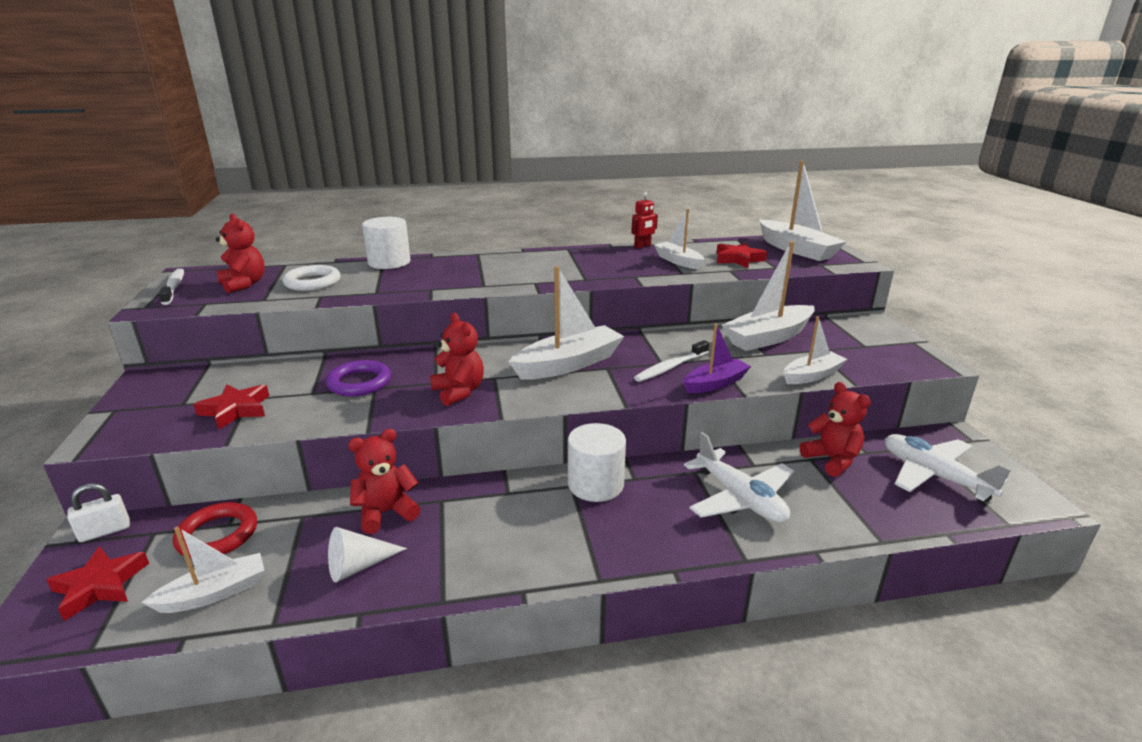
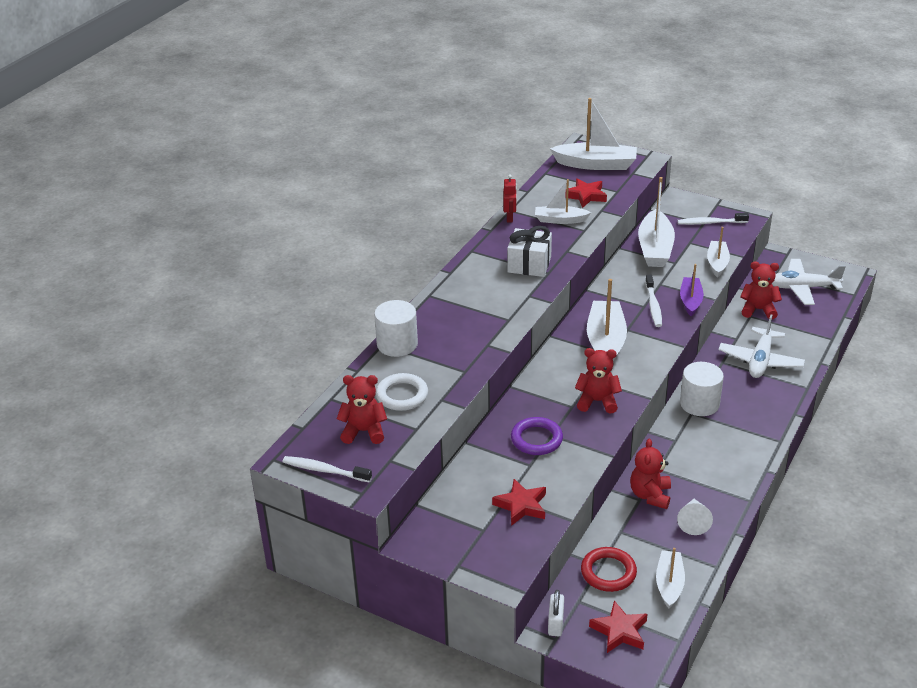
camera: 50 degrees left, 10 degrees up
(584, 270) = (529, 264): none -> white gift
(740, 498) = (760, 361): white plane -> white plane turned 105 degrees clockwise
(873, 349) = (710, 223): none -> white toothbrush

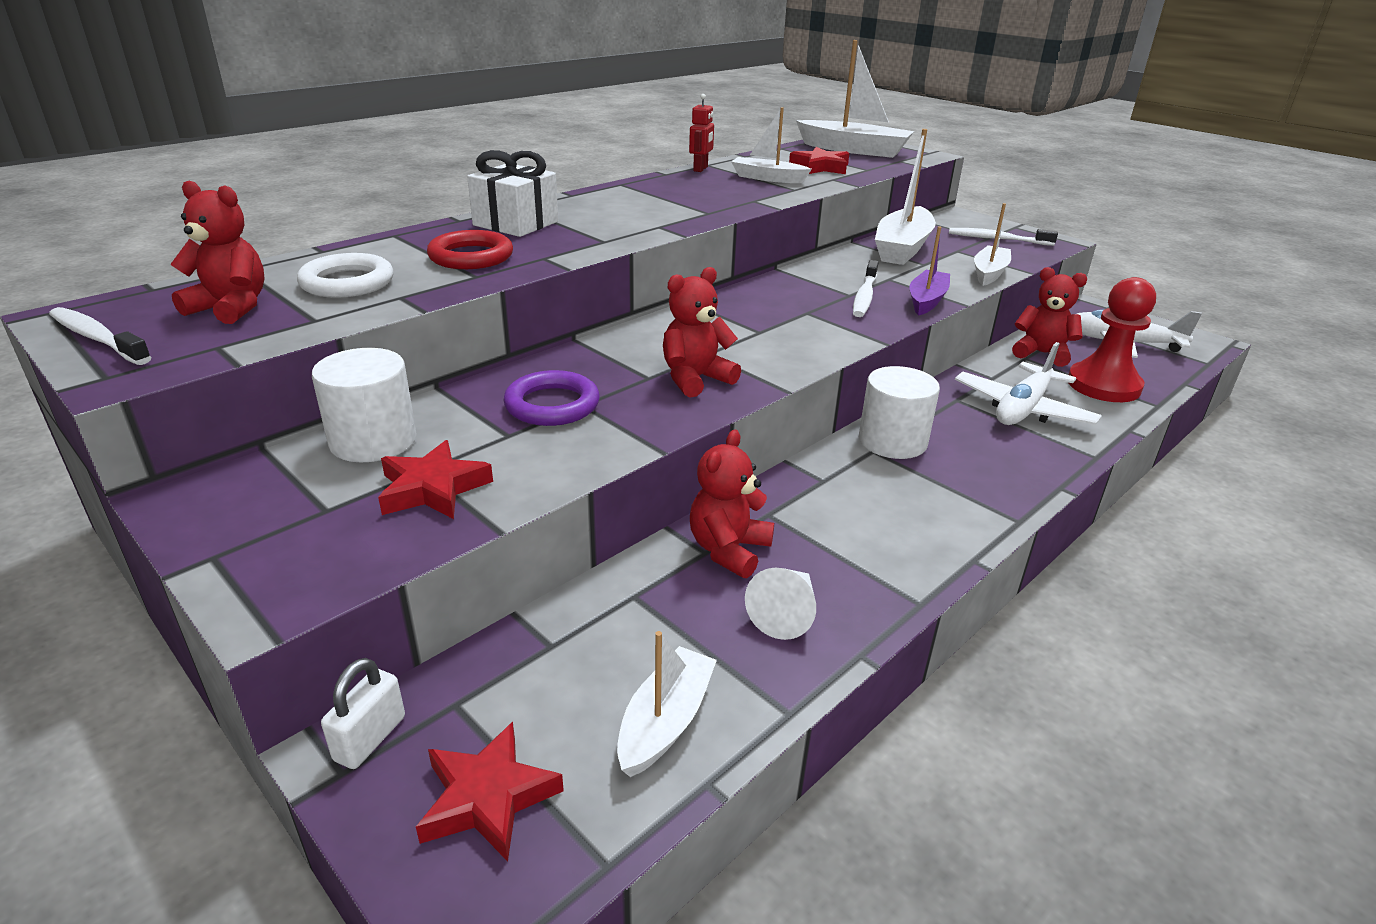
camera: 15 degrees right, 5 degrees down
(397, 344) = (414, 237): white cylinder -> white cylinder (373, 440)
(529, 264) = (687, 203): white gift -> white gift (516, 223)
(597, 401) = (695, 379): red teddy bear -> red teddy bear turned 60 degrees counterclockwise
(605, 342) = (763, 318): white boat -> none
(608, 572) = (557, 663): red ring -> red ring (471, 257)
(799, 329) = (1103, 385): none -> red pawn

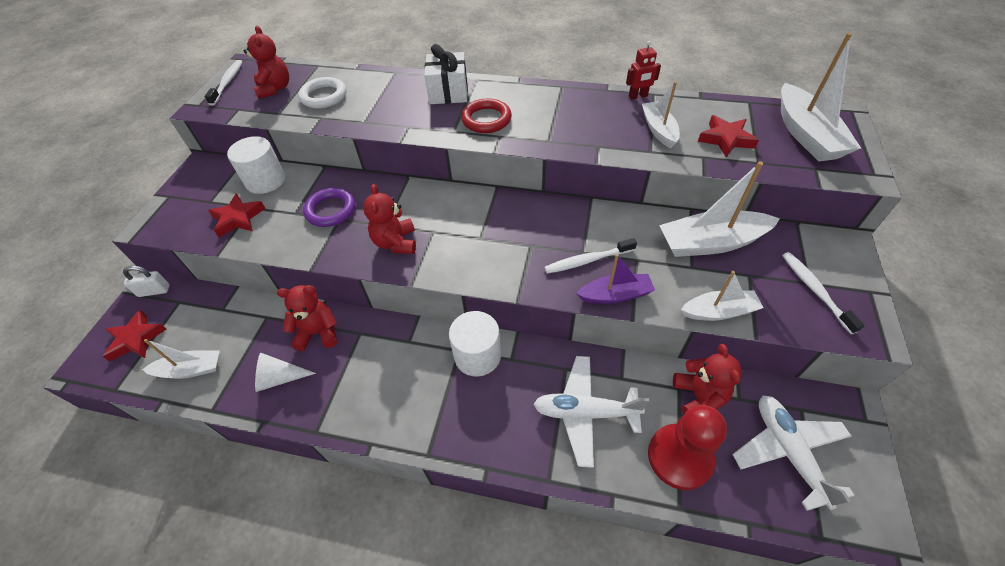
camera: 60 degrees right, 20 degrees up
(471, 257) = (386, 107): red ring -> red ring (486, 119)
(695, 379) = (396, 243): red teddy bear -> red teddy bear turned 120 degrees counterclockwise

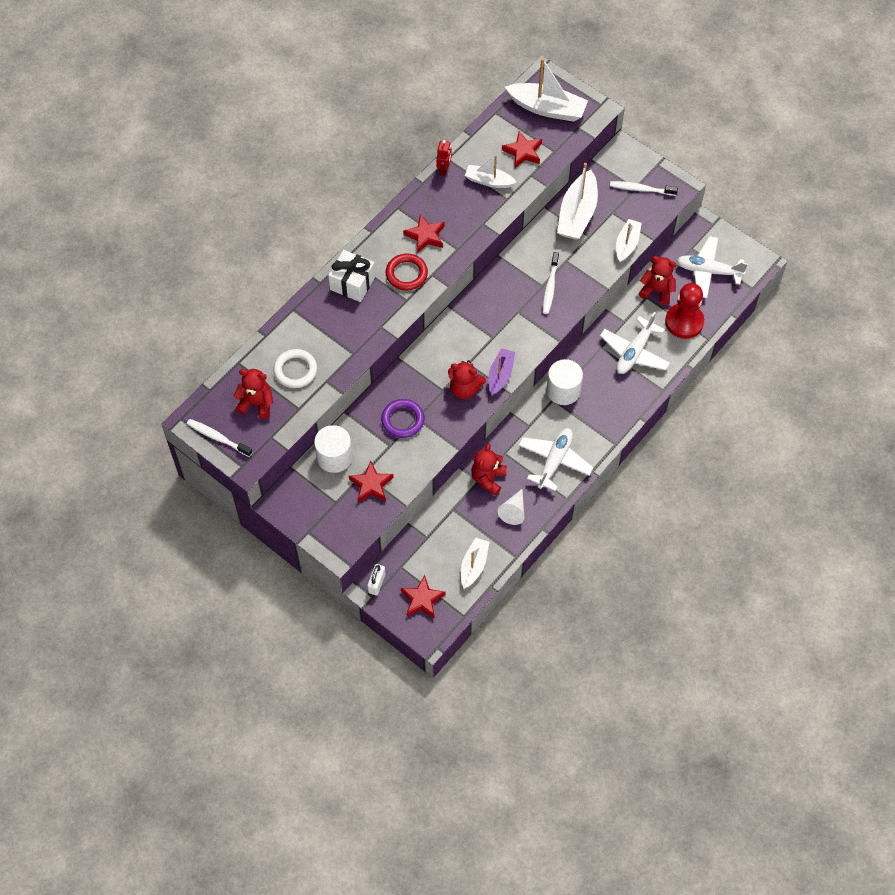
camera: 65 degrees left, 10 degrees up
(369, 391) = (554, 461): none -> white plane
(544, 114) = (425, 236): none -> red star
(615, 295) = (585, 287): purple boat -> purple boat (500, 375)

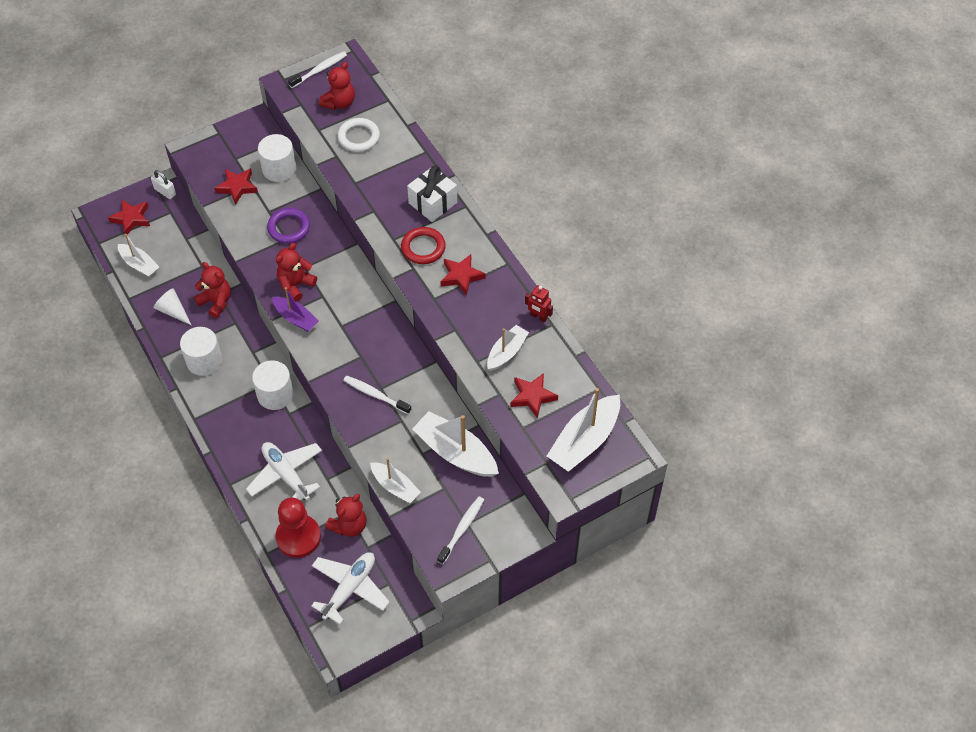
camera: 110 degrees right, 5 degrees down
(554, 461) = (204, 361): white plane -> white cylinder

